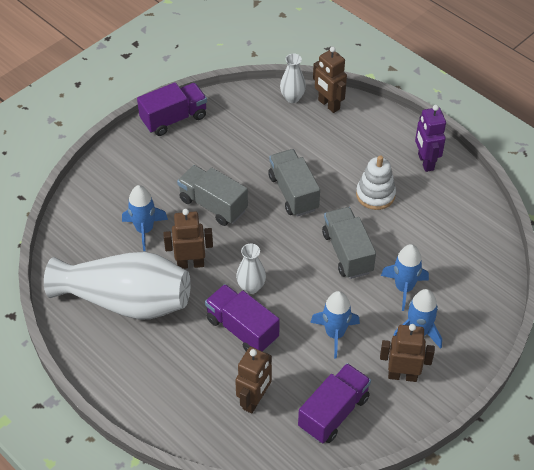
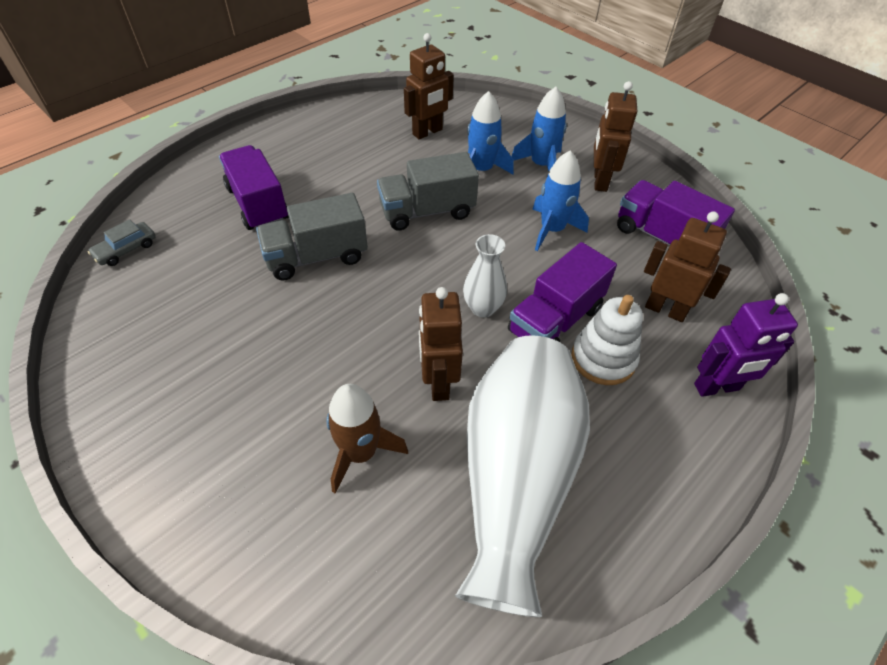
camera: 90 degrees left, 0 degrees up
(144, 230) = (360, 453): blue rocket -> brown rocket
(174, 119) = (101, 410): purple truck -> purple truck (258, 204)
(213, 205) = (321, 351): grey truck -> none
(292, 98) = (126, 249): white vase -> grey car
(328, 105) = (159, 213): brown robot -> brown robot (427, 132)
(375, 195) = (336, 181): white stacking toy -> white stacking toy (603, 358)
(425, 162) = (293, 138): purple robot -> purple robot (717, 387)

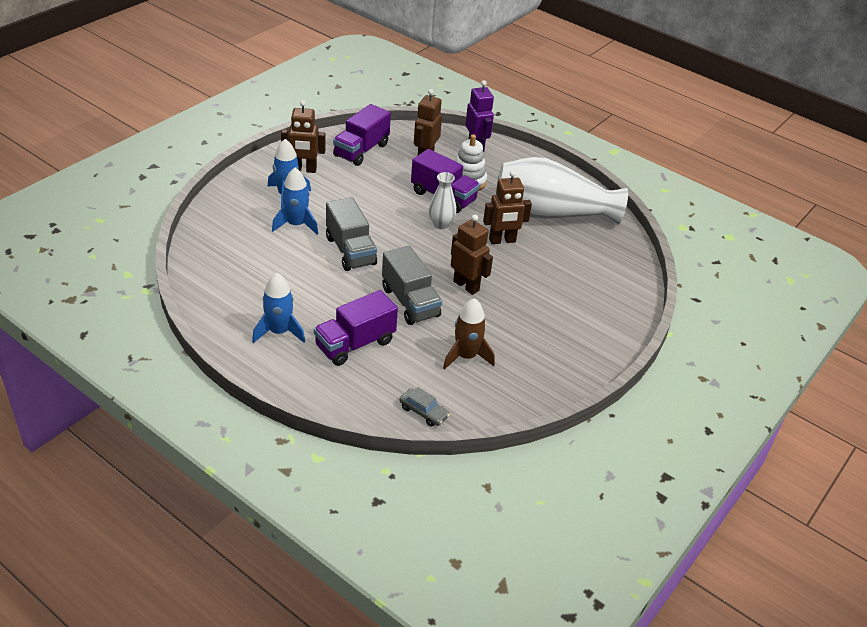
camera: 100 degrees left, 10 degrees down
(360, 453) = (556, 266): brown rocket -> brown rocket (466, 356)
(427, 132) = (243, 255): brown robot -> brown robot (466, 286)
(552, 230) = (361, 194): blue rocket -> blue rocket (279, 332)

